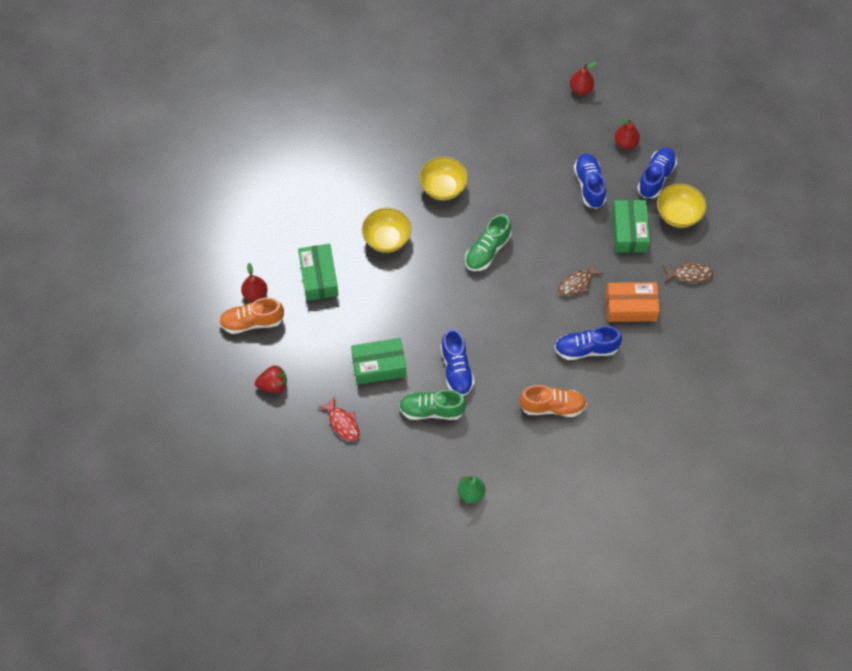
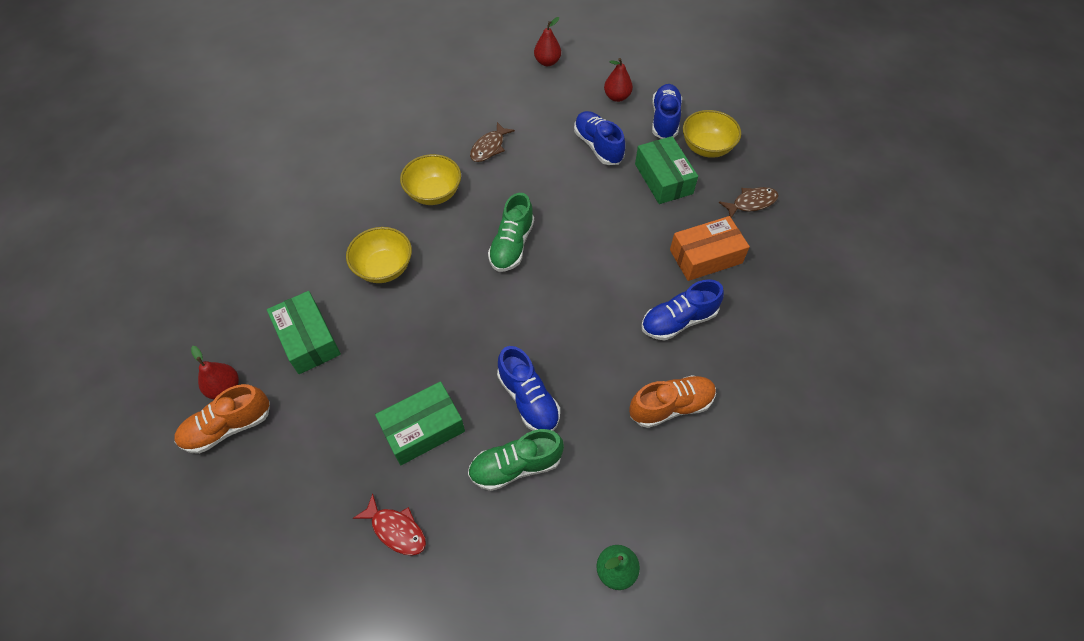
camera: 20 degrees left, 5 degrees down
(273, 385) = (278, 508): red strawberry -> none
(577, 283) = (632, 249): brown fish -> brown fish (489, 147)

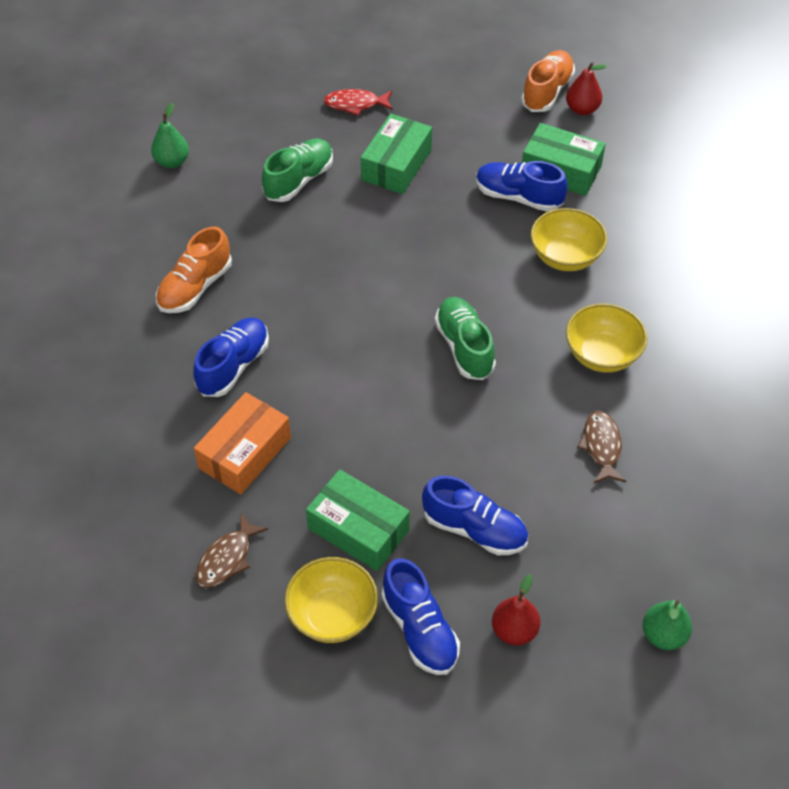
camera: 145 degrees right, 5 degrees down
(528, 399) = (328, 227): blue shoe -> blue shoe (518, 197)
(547, 62) = (663, 635): red pear -> green pear

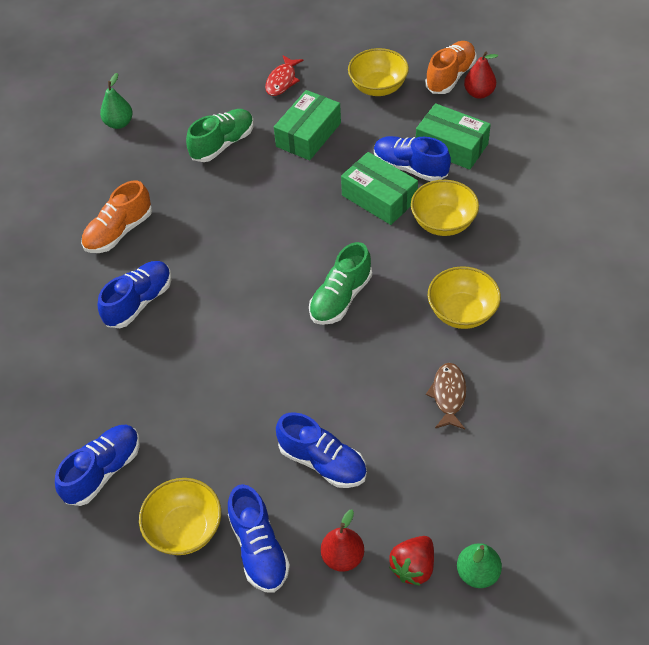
camera: 10 degrees right, 0 degrees up
(227, 558) = (103, 471): brown fish -> blue shoe
(245, 453) = (135, 379): orange box -> none
(355, 104) = (282, 81): red fish -> red fish turned 75 degrees counterclockwise
(358, 529) = (221, 454): green box -> green box (379, 198)
(464, 347) = (341, 298): green shoe -> green shoe turned 135 degrees counterclockwise
(467, 107) = (378, 87): none -> yellow bowl
(593, 634) = (413, 567): none -> red strawberry

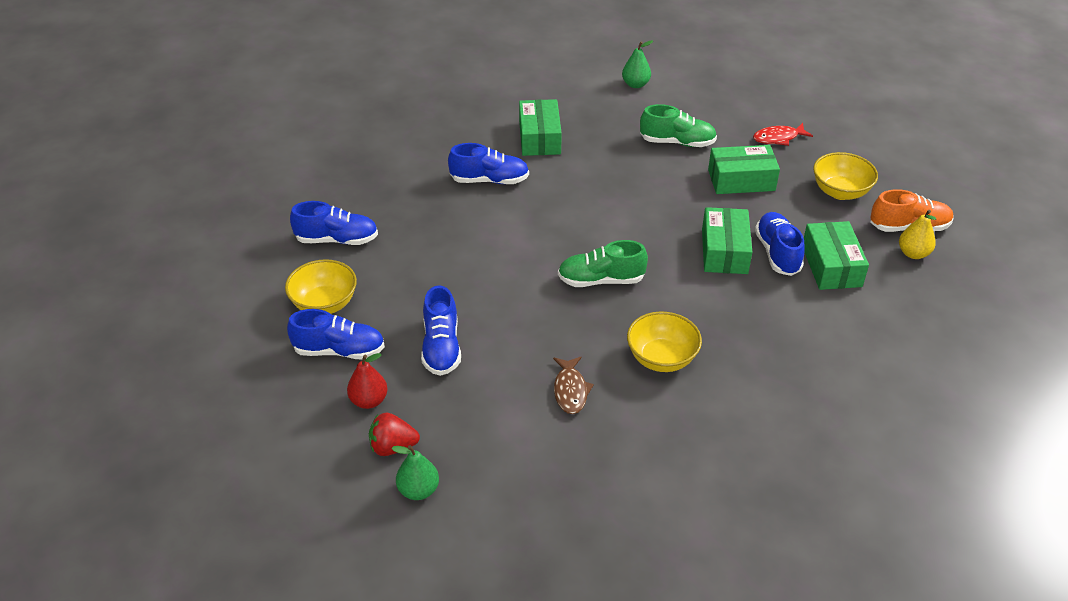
camera: 50 degrees right, 10 degrees down
(119, 232) = (539, 138): orange shoe -> green box
(259, 548) = (339, 350): blue shoe -> blue shoe turned 120 degrees counterclockwise
(443, 223) = (742, 301): yellow bowl -> none
(448, 395) = (570, 390): brown fish -> brown fish turned 120 degrees clockwise
(479, 93) = (913, 253): red pear -> yellow pear

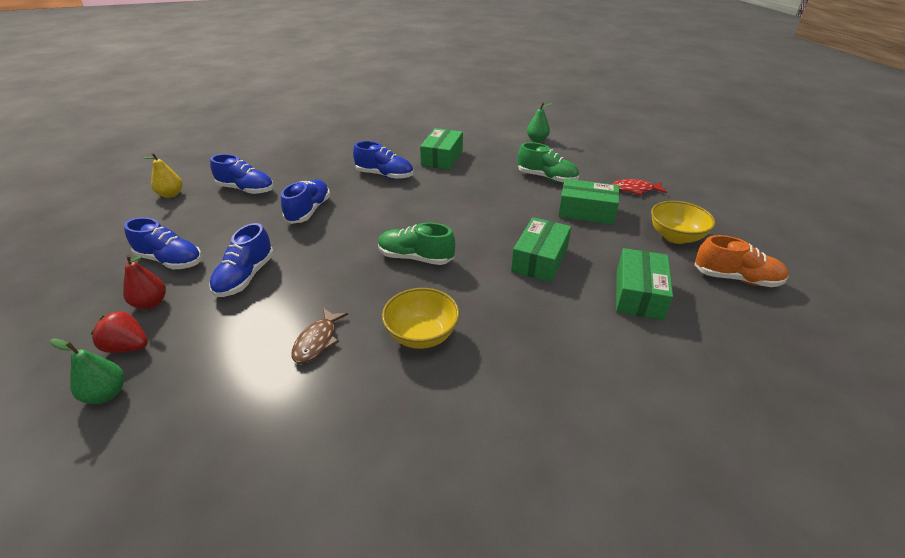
camera: 20 degrees right, 5 degrees down
(324, 304) = (195, 227): yellow bowl -> none
(777, 253) = (589, 272): blue shoe -> blue shoe (309, 211)
(913, 253) = (732, 302): yellow pear -> yellow pear (171, 194)

